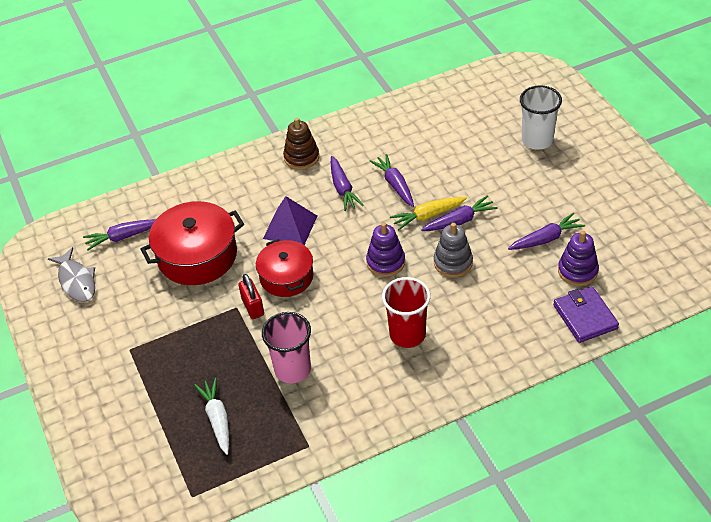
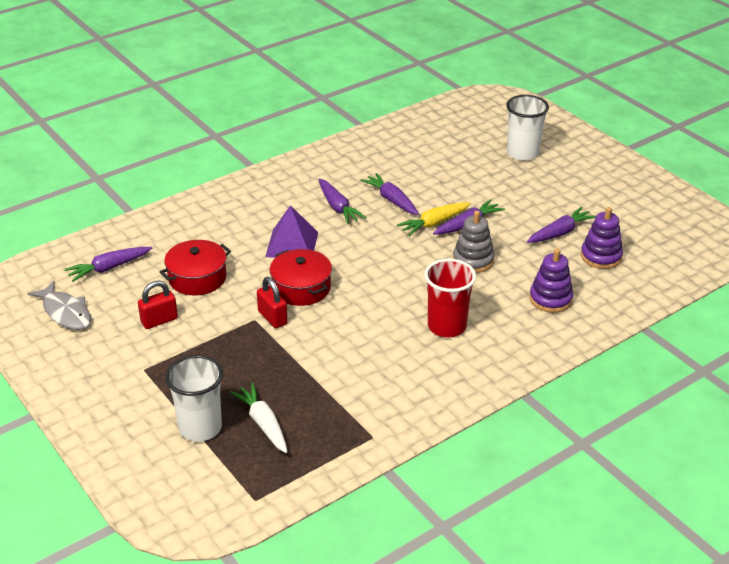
camera: 15 degrees left, 10 degrees down
(154, 299) = (159, 320): none -> red padlock
(163, 416) = (200, 428): none -> white cup
(197, 256) = (197, 278): red pot -> red pot, size x0.66
(292, 369) = (333, 369): pink cup -> none
(301, 157) = (286, 184): brown stacking toy -> none
(385, 262) = (403, 266): purple stacking toy -> purple stacking toy (550, 299)
(585, 317) = (622, 294): purple wallet -> none

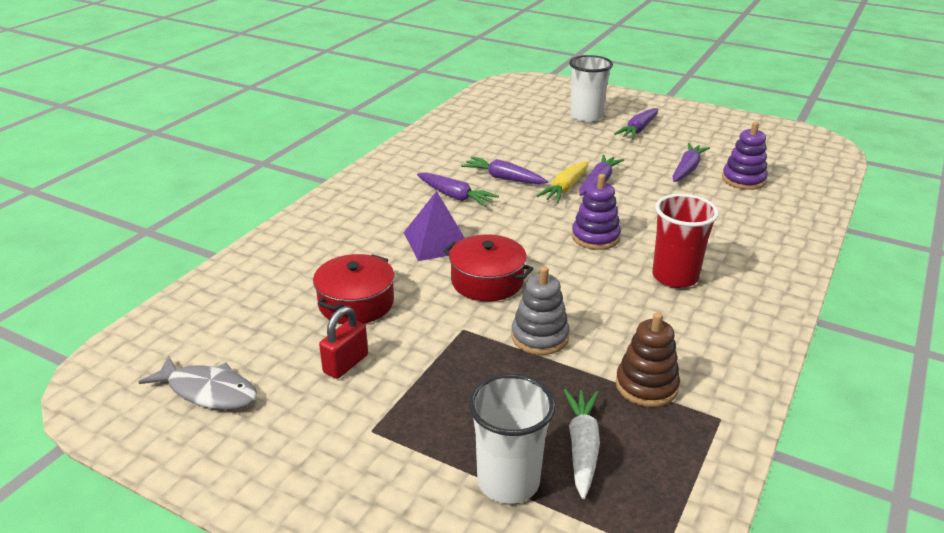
camera: 25 degrees left, 5 degrees down
(109, 268) = (233, 322): purple carrot -> purple carrot (638, 130)
(263, 424) = (582, 447): white carrot -> white carrot turned 60 degrees clockwise
(272, 318) = (482, 321): red padlock -> none
(343, 399) = (646, 386): none -> brown stacking toy
(473, 260) = (635, 211): grey stacking toy -> grey stacking toy (539, 337)
(550, 299) = (742, 225): purple stacking toy -> purple stacking toy (595, 237)

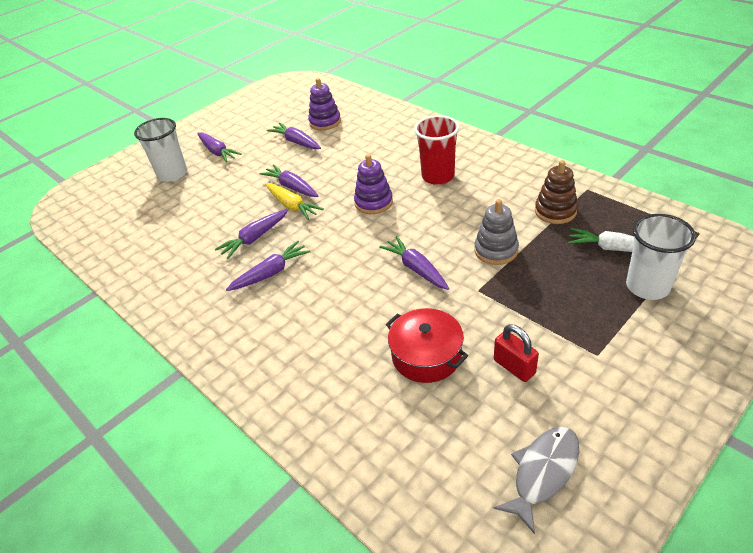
camera: 70 degrees left, 10 degrees up
(437, 241) = (344, 292): purple pyramid -> none
(487, 281) = (416, 269): red pot -> purple carrot

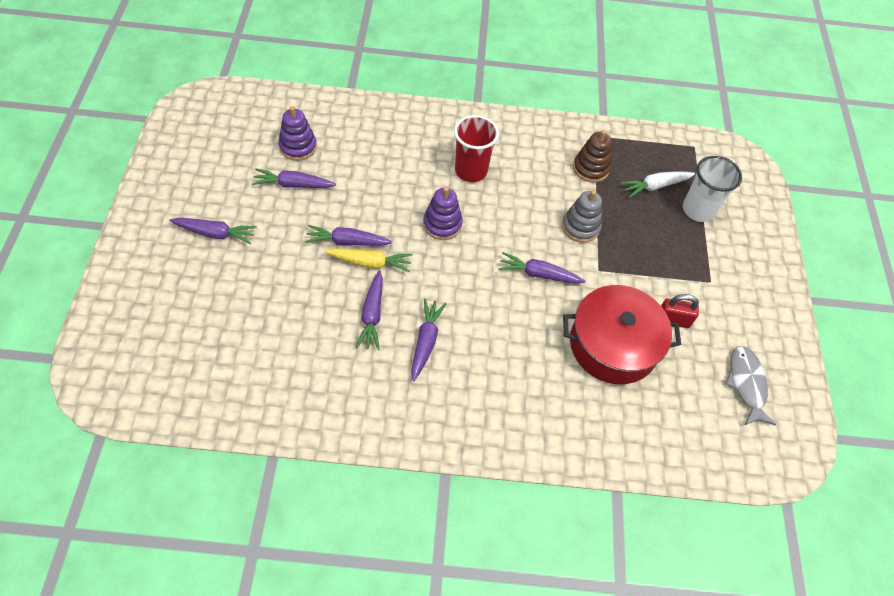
camera: 50 degrees left, 15 degrees up
(172, 174) = (194, 284): white cup -> none
(426, 355) = (613, 345): red pot -> red pot, size x1.52

